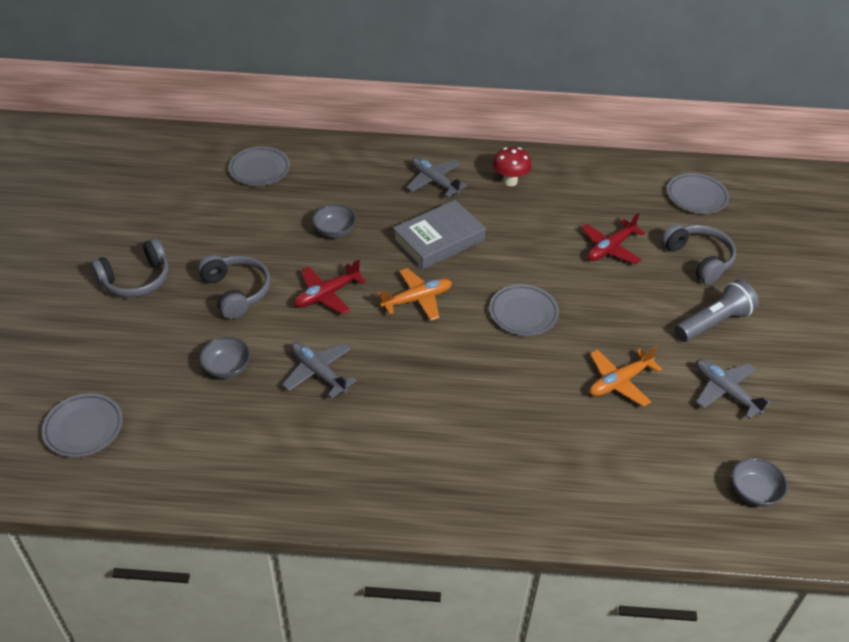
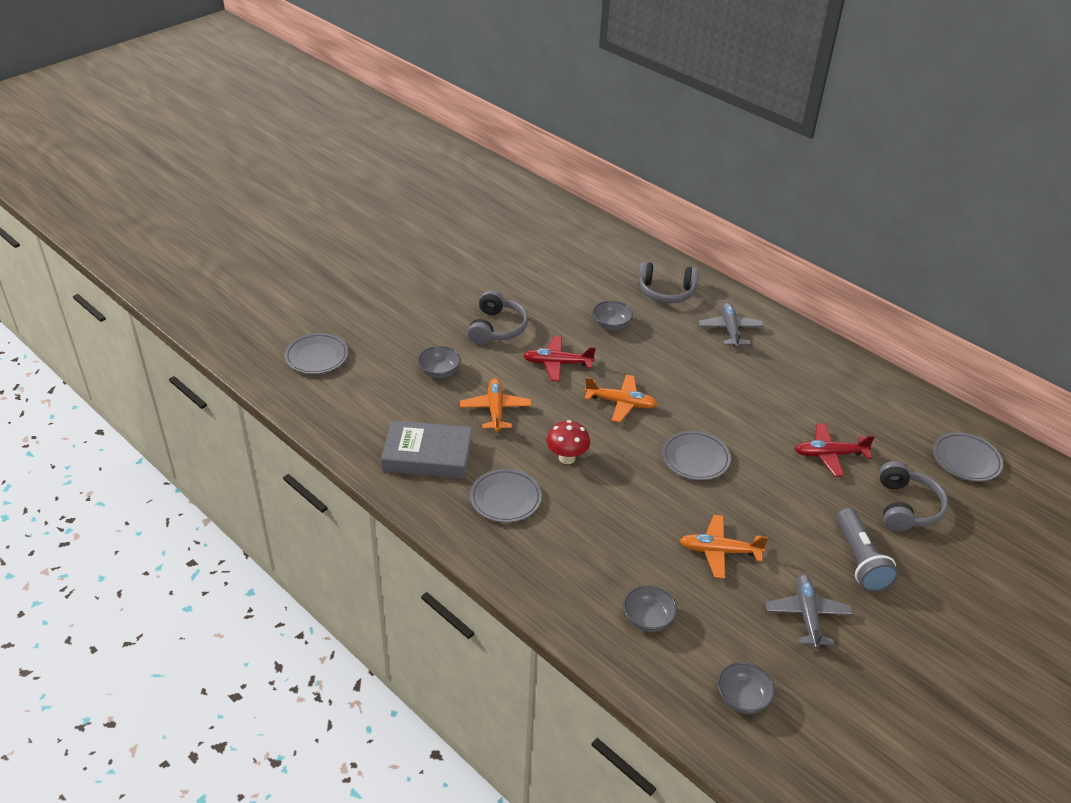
camera: 40 degrees right, 5 degrees down
(136, 279) = (440, 286): grey headphones -> grey headphones (666, 292)
(259, 169) = (601, 257): grey plate -> grey plate (505, 499)
(318, 372) = (495, 409): grey plane -> orange plane
(438, 240) = (685, 372): grey book -> grey book (427, 455)
(510, 181) = (796, 361): red mushroom -> red mushroom (567, 458)
(630, 477) = (648, 619): none -> grey bowl
(713, 323) = (860, 561): grey flashlight -> grey flashlight turned 75 degrees clockwise

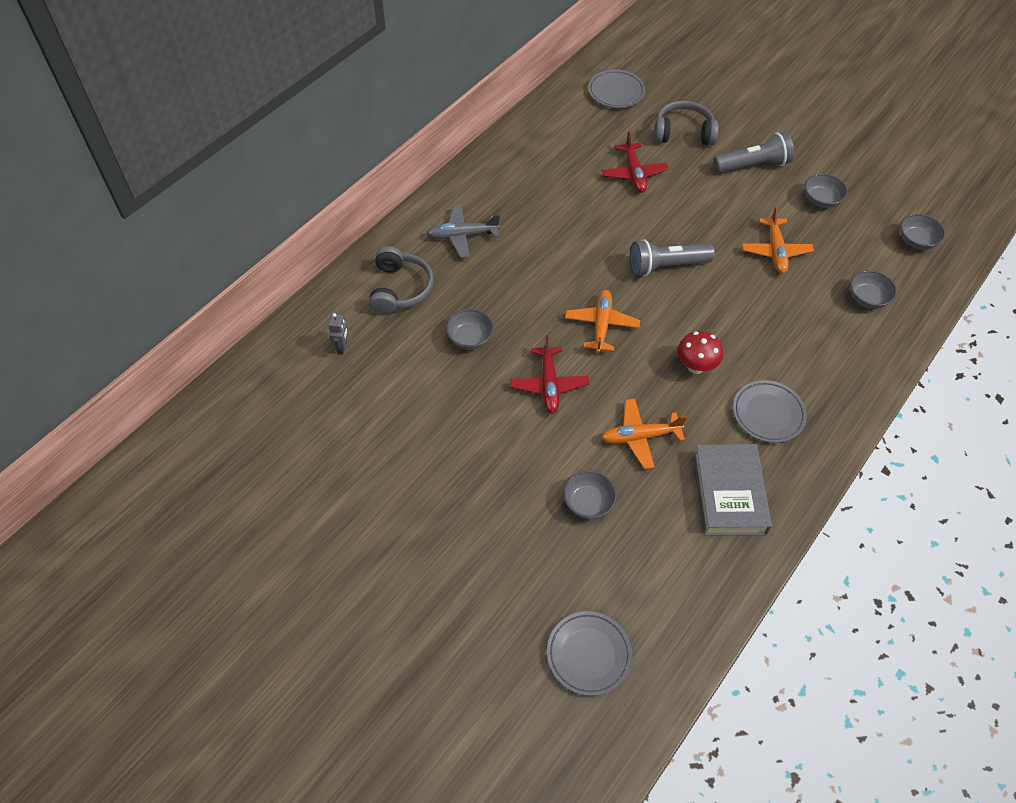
camera: 95 degrees left, 15 degrees up
(497, 328) = (494, 451): grey headphones -> none
(607, 261) = (342, 347): none -> grey robot
(695, 459) = (666, 266): grey plate -> grey flashlight
(807, 615) = (821, 200): grey plane -> grey bowl

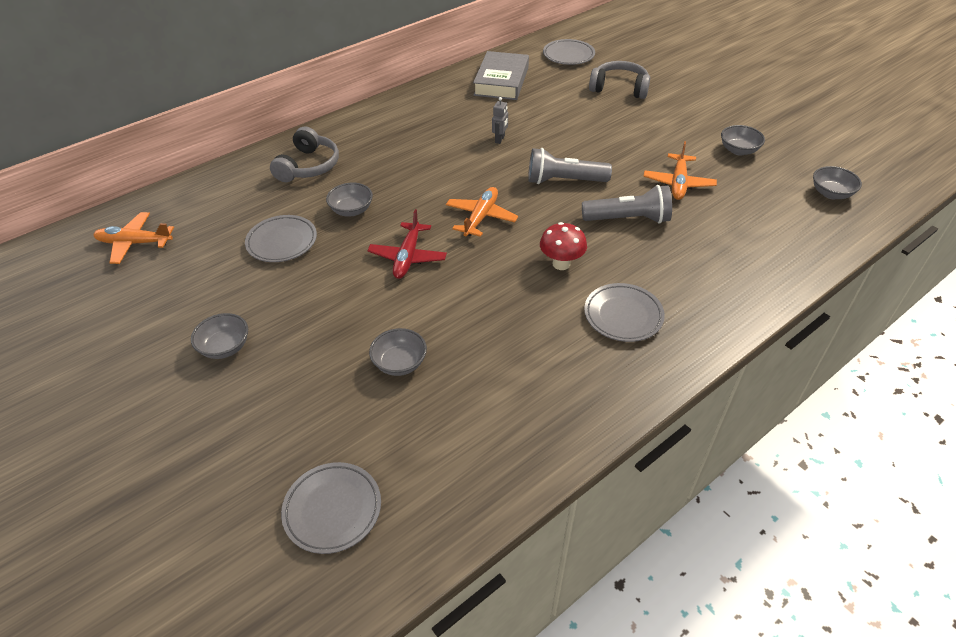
camera: 15 degrees right, 10 degrees down
(342, 347) = (234, 201): grey robot -> grey robot (500, 139)
(417, 389) = (282, 242): none -> grey plate
(462, 235) = (384, 136): grey plane -> none
(633, 174) = (561, 111): red plane -> none
(639, 437) = (478, 314): orange plane -> orange plane (134, 243)
(729, 493) = (553, 381): grey book -> grey book (501, 81)
(752, 165) = (678, 117): grey flashlight -> grey flashlight (628, 219)
(867, 298) = (764, 233): grey bowl -> grey bowl (225, 347)

